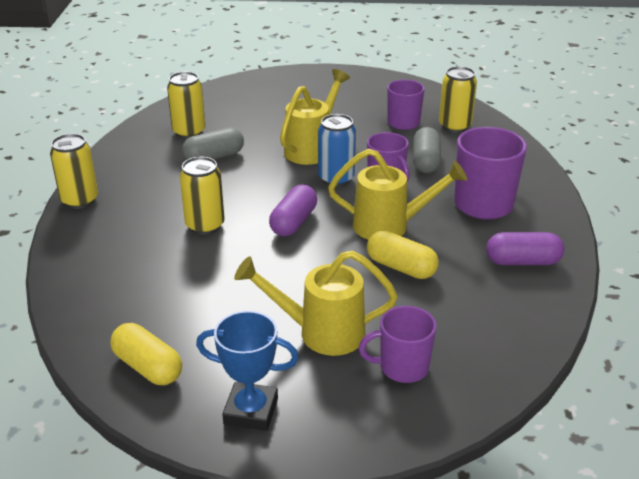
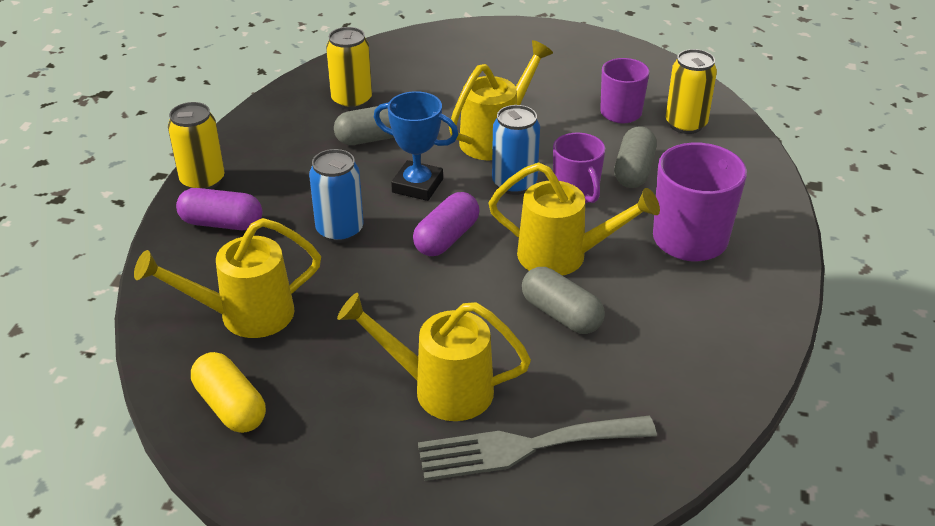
camera: 10 degrees right, 5 degrees up
(142, 296) = (245, 315): none -> yellow watering can
(205, 226) = (340, 231): yellow can -> blue can
(251, 411) = (333, 478): blue trophy -> blue trophy (417, 186)
(401, 267) = (561, 314): yellow capsule -> grey capsule
(402, 367) = (525, 447): purple mug -> grey fork
(522, 262) = (716, 325): purple capsule -> purple capsule (221, 223)

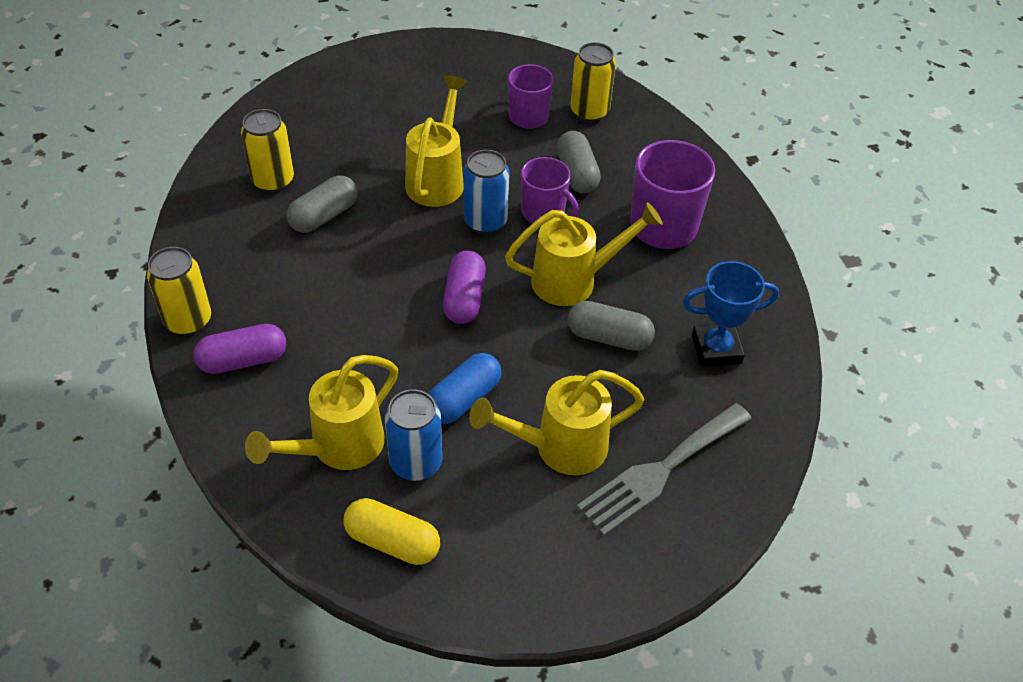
camera: 30 degrees left, 10 degrees up
(340, 231) = (363, 326): blue can -> blue can (416, 463)
(382, 317) = (463, 399): none -> blue capsule
(417, 186) = (401, 253): blue trophy -> blue trophy (716, 349)

